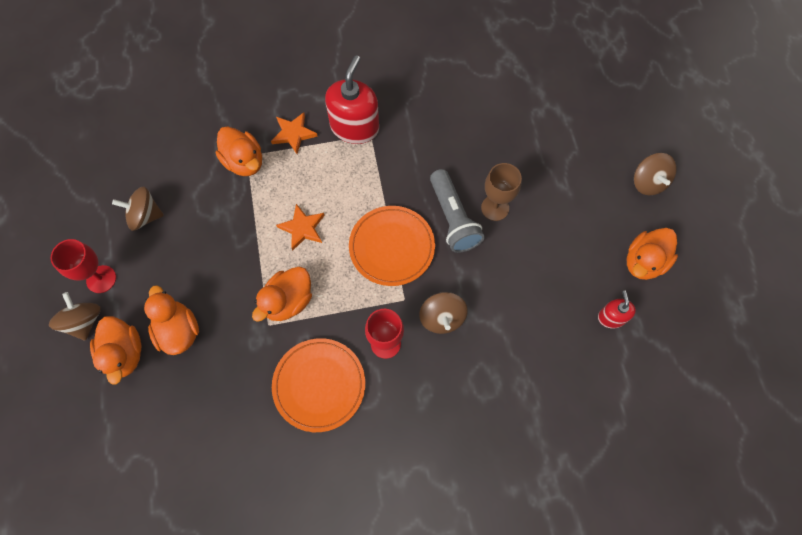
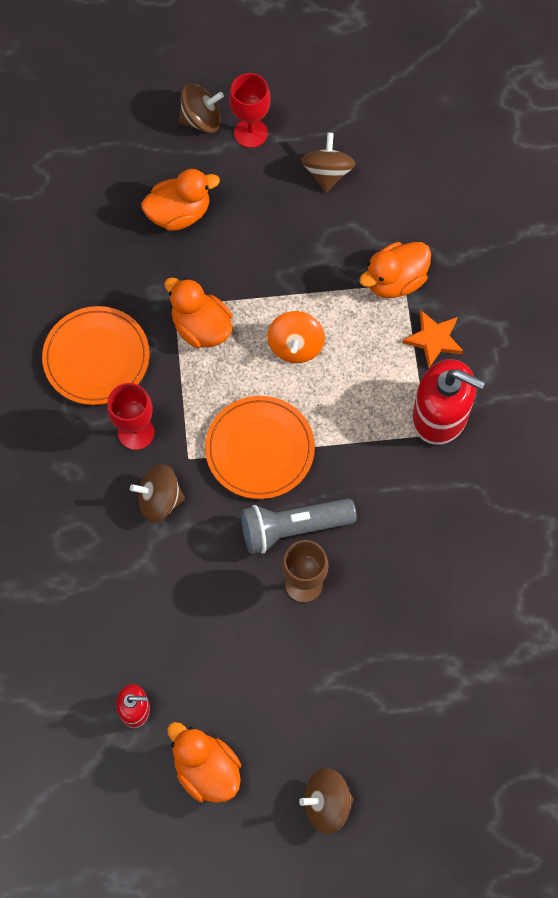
camera: 95 degrees right, 0 degrees up
(124, 353) = (159, 161): orange duck -> none
(302, 228) = (295, 346): orange star -> orange spinning top

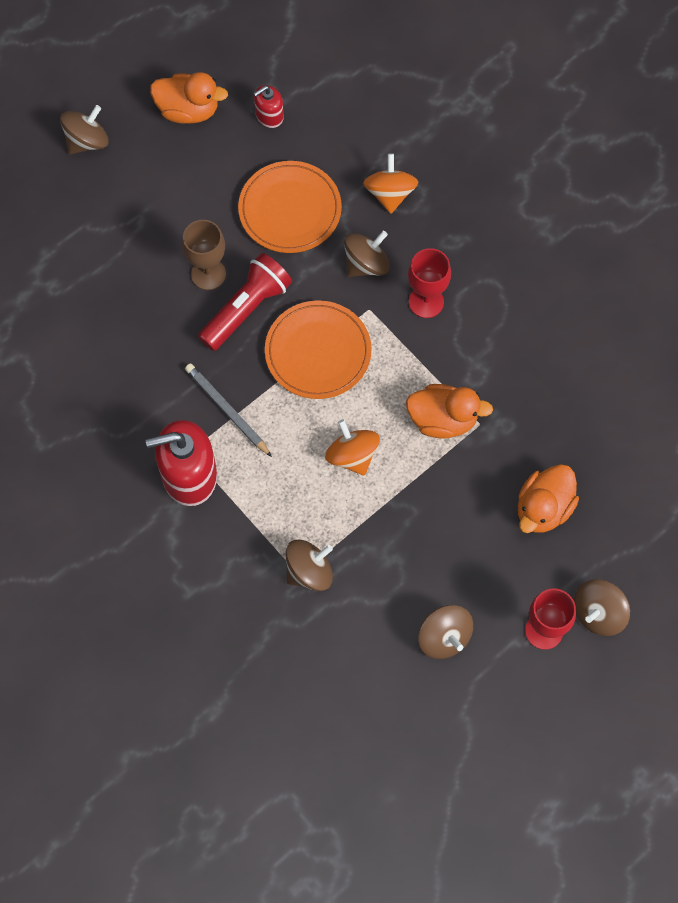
camera: 145 degrees right, 0 degrees up
(87, 552) = (390, 193): none -> orange spinning top
(96, 358) = (507, 339): orange plate -> orange plate (290, 210)
(292, 528) = (247, 309): grey flashlight -> red flashlight
(371, 449) = (227, 410): none -> grey pencil
(395, 281) = (309, 571): orange duck -> brown spinning top
(433, 339) = (238, 539): orange star -> none

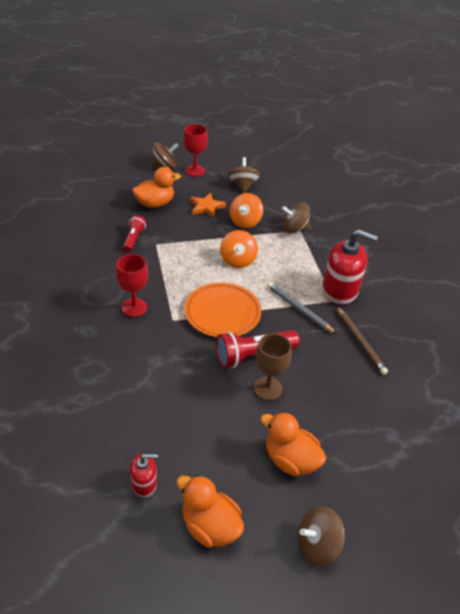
camera: 155 degrees left, 25 degrees down
(130, 398) = (360, 342): none -> brown pencil
(227, 410) = (299, 309): grey pencil -> grey pencil turned 150 degrees clockwise
(290, 210) = (180, 402): orange plate -> none
(366, 264) = (154, 344): brown spinning top -> none
(390, 193) = (101, 378): orange spinning top -> orange spinning top (245, 221)
(443, 419) = (174, 253): orange duck -> orange duck (290, 460)
(465, 546) = (206, 207): none -> orange star
(515, 416) = (134, 239): none -> red flashlight

